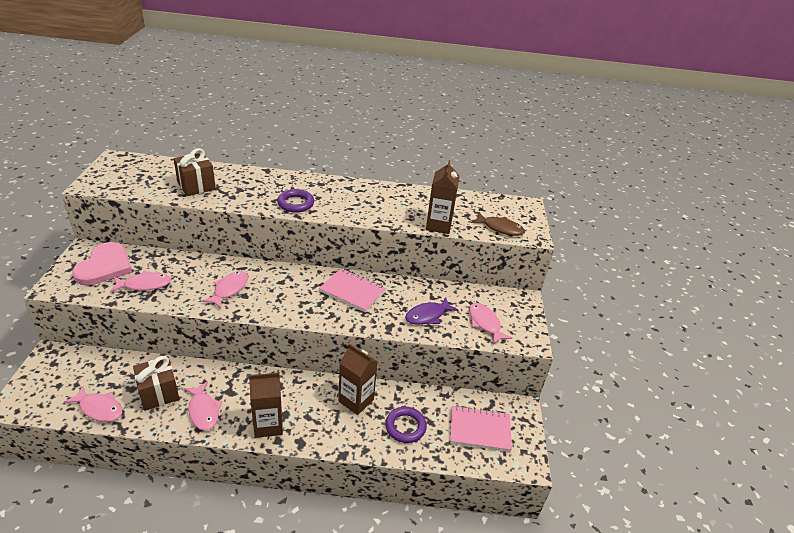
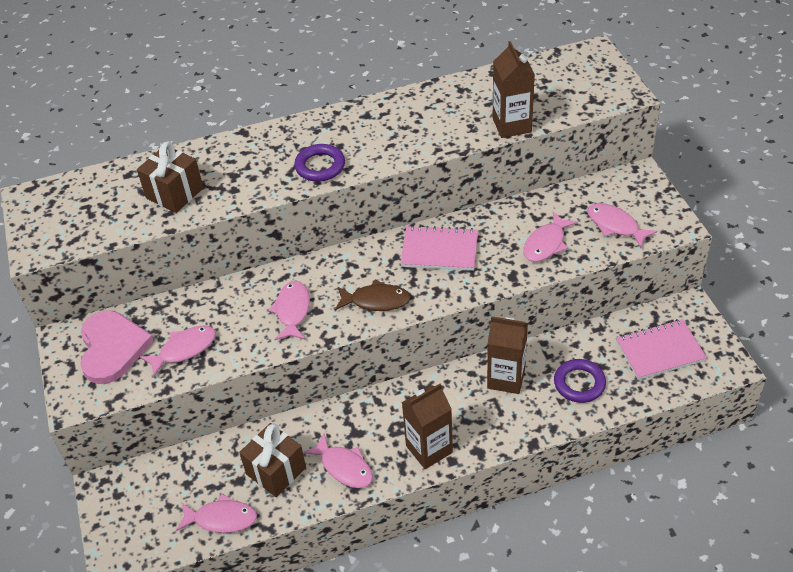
camera: 15 degrees left, 10 degrees up
(427, 316) = (546, 244): purple fish -> pink fish
(500, 228) = (584, 99): brown fish -> brown fish (376, 301)

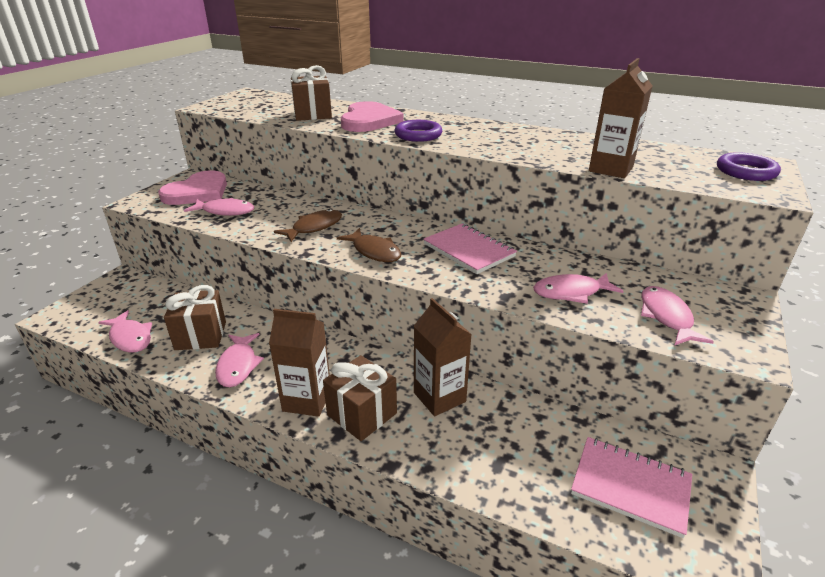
camera: 40 degrees right, 15 degrees down
(244, 170) = (369, 120): none -> pink heart
(292, 311) = (314, 227): pink fish -> brown fish
(475, 429) = (362, 414): none -> brown gift
(579, 383) = (502, 450): purple ring -> purple ring (745, 171)

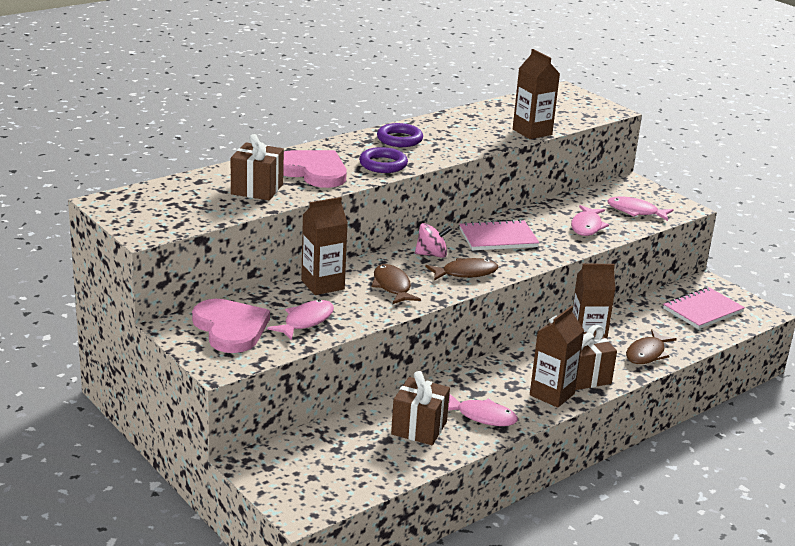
camera: 65 degrees left, 5 degrees down
(130, 338) = (389, 467): pink fish -> none
(292, 203) = (322, 285): none -> brown carton
(394, 229) = (432, 254): none -> pink spinning top
(458, 456) = (647, 354): none -> brown fish
(745, 171) = (573, 101): purple ring -> purple ring (399, 139)

